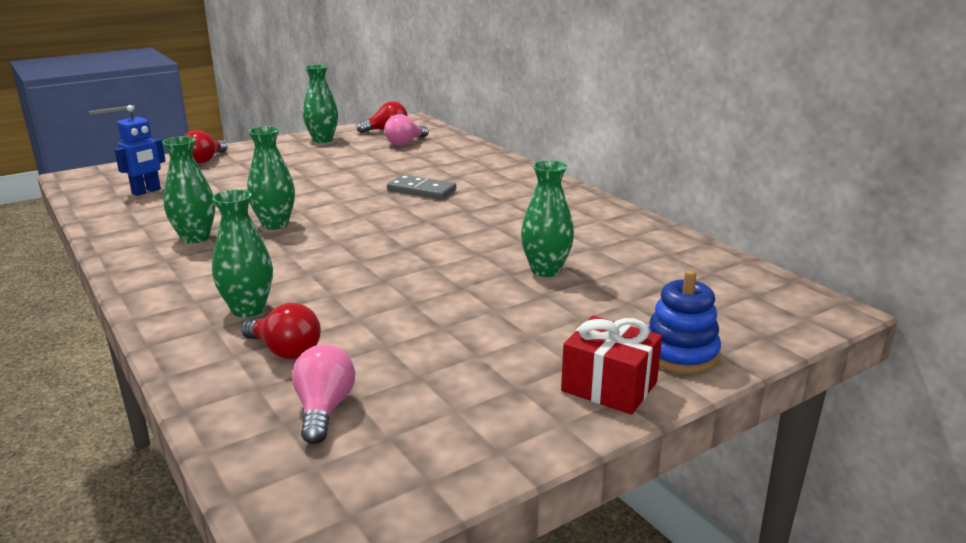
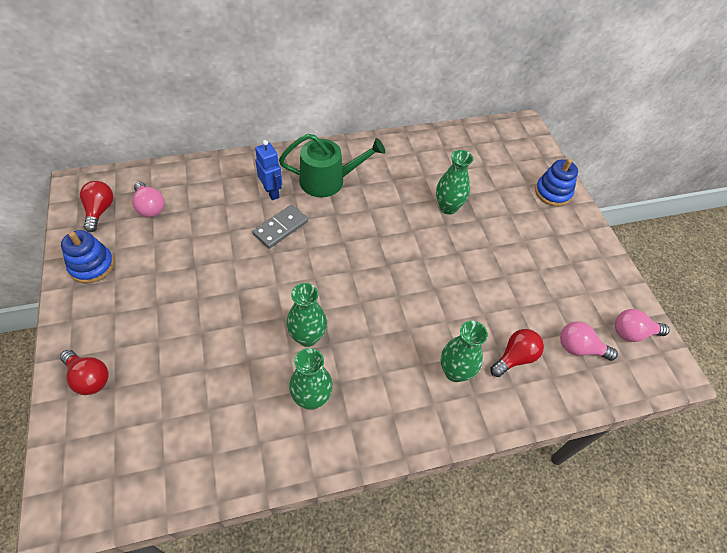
camera: 75 degrees left, 30 degrees up
(146, 191) = (162, 438): blue robot -> blue robot (271, 192)
(322, 140) = (92, 266): green vase -> blue stacking toy
(384, 471) = (632, 333): none -> pink light bulb
(518, 199) = (328, 180): none -> green watering can
(609, 386) = (576, 229): red gift -> none

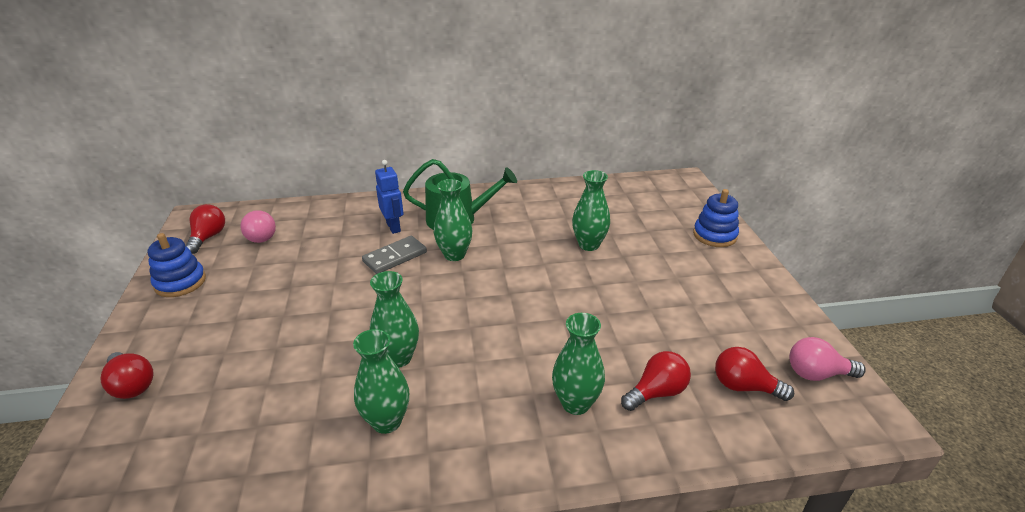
camera: 10 degrees right, 20 degrees down
(333, 223) = (454, 255): none -> green vase
(579, 348) = (744, 386): pink light bulb -> red light bulb

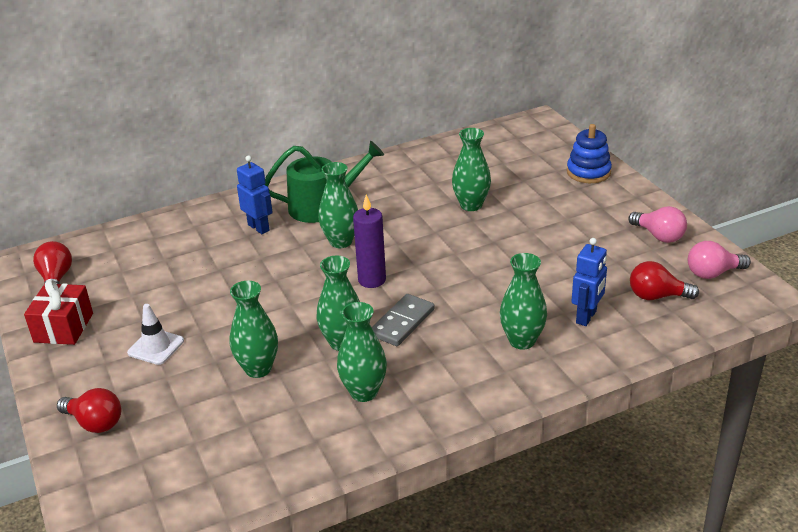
camera: 15 degrees left, 0 degrees up
(180, 282) = (64, 328): blue stacking toy -> red gift
(237, 320) = (156, 347): none -> white traffic cone
(261, 236) = (116, 265): pink light bulb -> pink light bulb (659, 236)
(306, 366) = (258, 369): none -> green vase
(395, 257) = (280, 256): grey domino -> grey domino (402, 323)
(461, 298) = (372, 280): none -> purple candle
(656, 392) = (586, 317): red light bulb -> blue robot

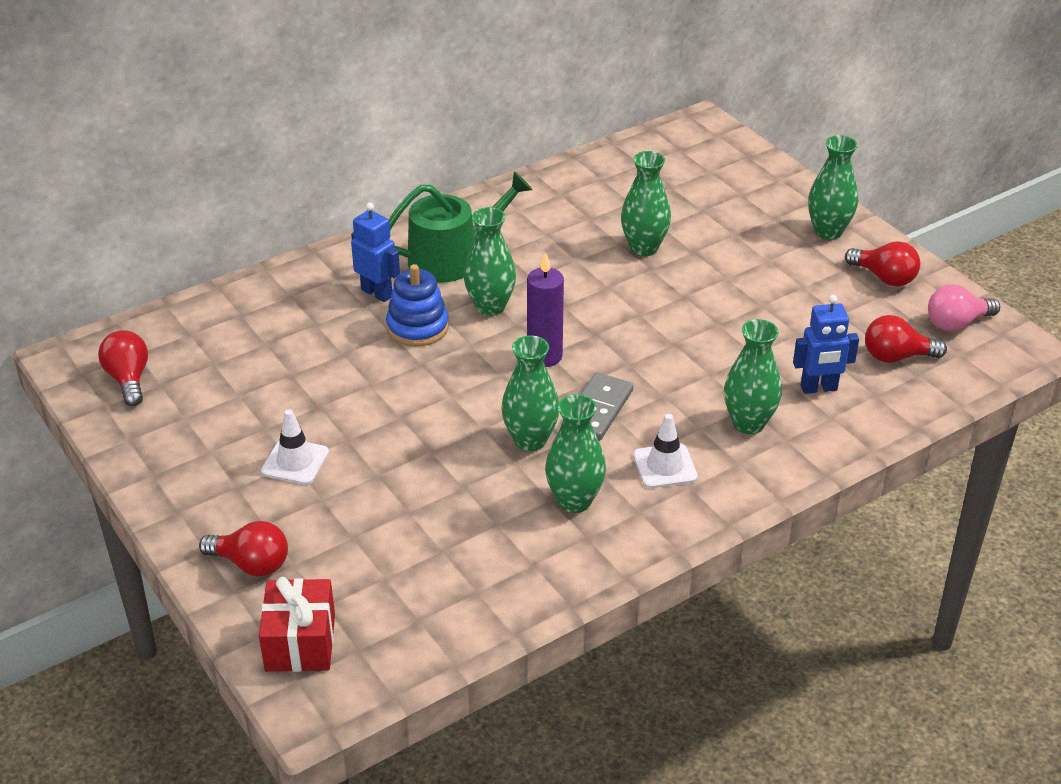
camera: 10 degrees left, 5 degrees up
(64, 328) = (164, 445): red gift -> red gift (300, 642)
(258, 369) = (435, 481): green vase -> green vase (828, 231)
(444, 370) = (665, 466): none -> white traffic cone
(586, 317) = (819, 388): blue robot -> blue robot turned 60 degrees clockwise
(588, 172) = (781, 195): blue stacking toy -> blue stacking toy (417, 327)
(659, 236) = (884, 278): pink light bulb -> red light bulb

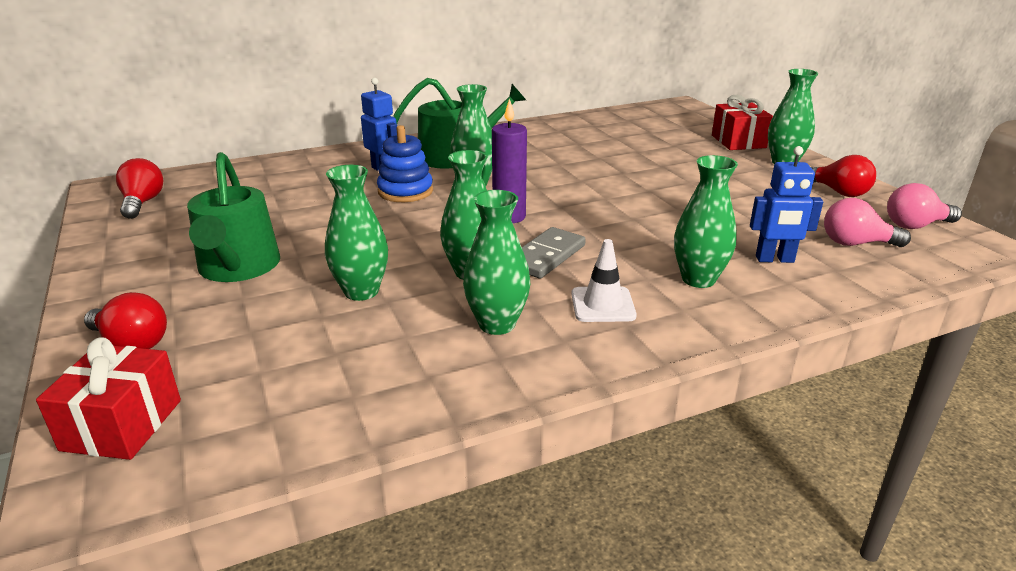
camera: 10 degrees right, 10 degrees down
(295, 462) = (238, 268): white traffic cone -> green watering can
(644, 248) = (619, 161): green vase -> green vase (361, 291)
(776, 195) = (738, 141): none -> red gift
(896, 357) = (855, 243): red light bulb -> pink light bulb

